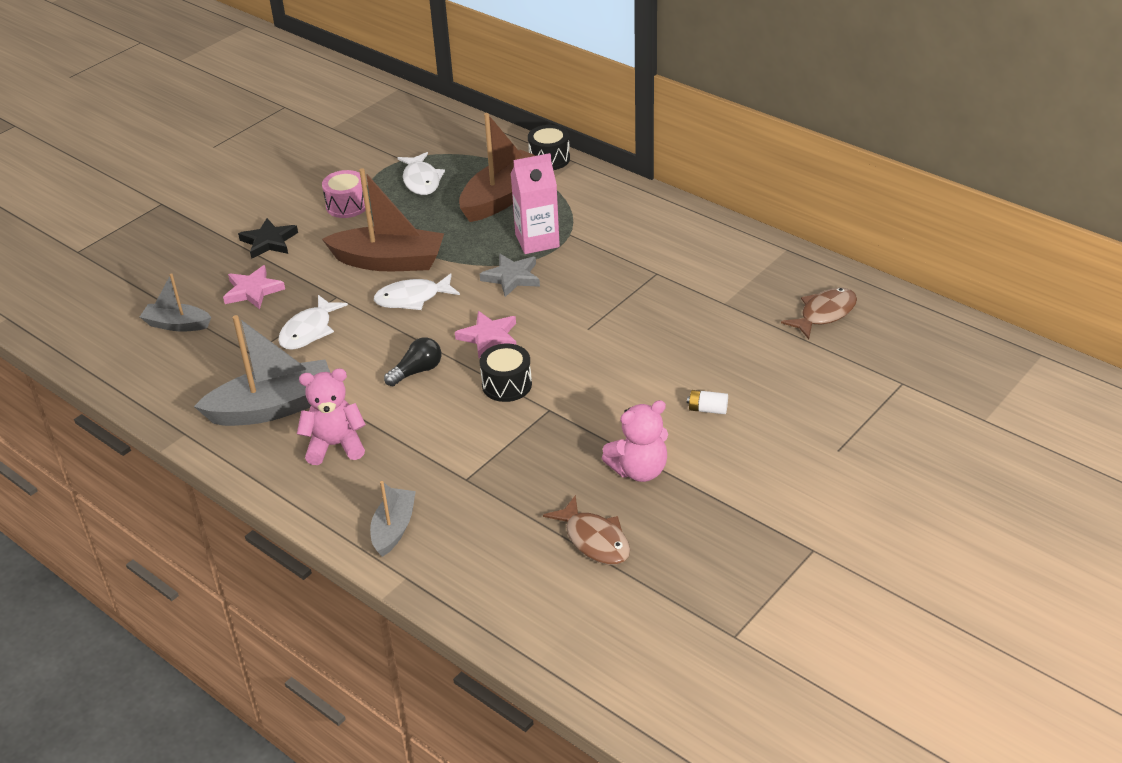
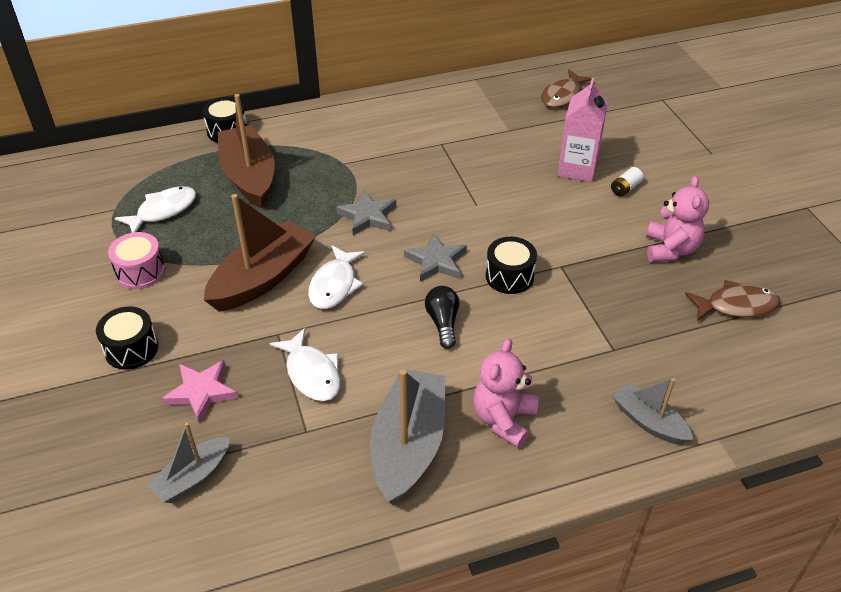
camera: 60 degrees left, 5 degrees up
(269, 241) = (131, 349): black star -> black drum
(421, 180) = (163, 211): white fish -> white fish turned 60 degrees counterclockwise
(489, 337) = (436, 261): pink star -> grey star
(537, 241) = (333, 183): pink carton -> pink carton (577, 169)
(824, 314) = (563, 96): brown fish -> brown fish turned 135 degrees counterclockwise

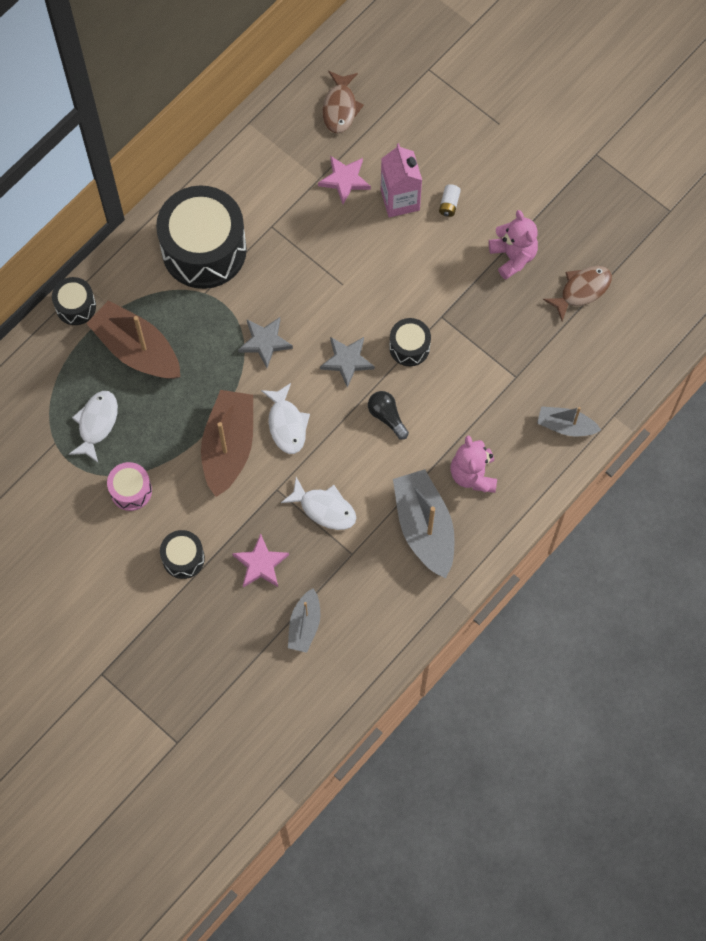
camera: 30 degrees left, 25 degrees up
(368, 137) = (204, 249): none -> black drum
(533, 138) = (344, 180): none -> pink star

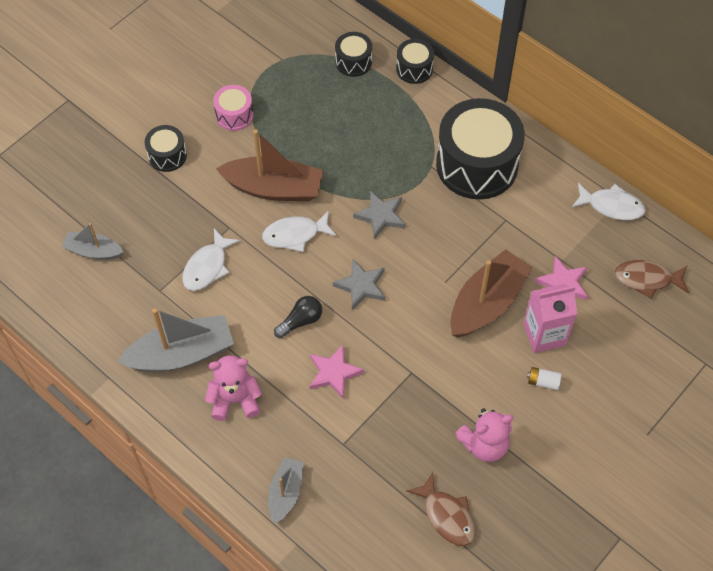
camera: 90 degrees right, 10 degrees down
(96, 423) = (300, 88): white fish -> white fish (611, 206)
(137, 349) = (372, 115): brown boat -> brown boat (487, 303)
(260, 564) = (156, 215): pink star -> pink star (334, 373)
(409, 347) = (376, 342): black drum -> black drum (353, 62)

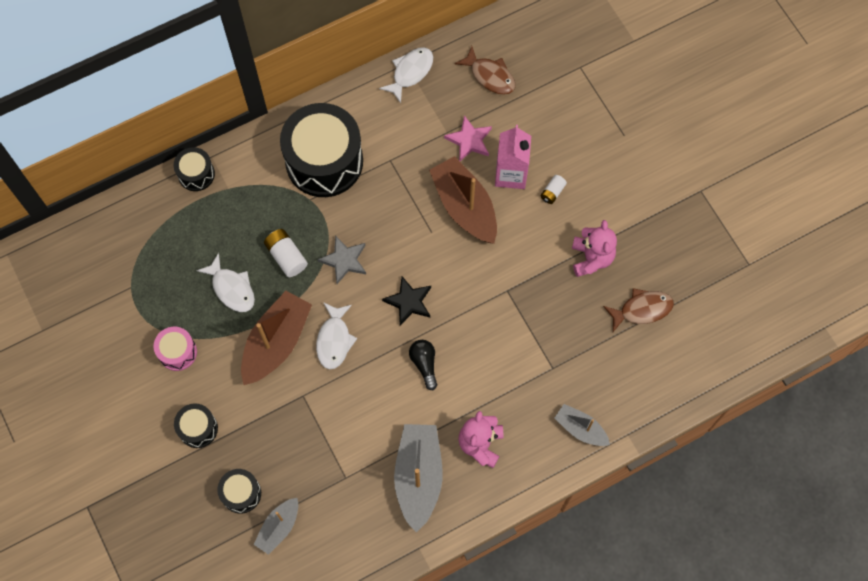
camera: 70 degrees left, 10 degrees up
(207, 267) = (337, 428): white fish -> white fish (231, 288)
(334, 373) = (484, 353): pink star -> none
(353, 62) = (163, 224): black drum -> black drum (241, 493)
(361, 286) = (409, 302): grey star -> black star
(363, 167) = (286, 257): none -> white battery
(647, 279) = (490, 76): brown fish -> brown fish turned 75 degrees counterclockwise

